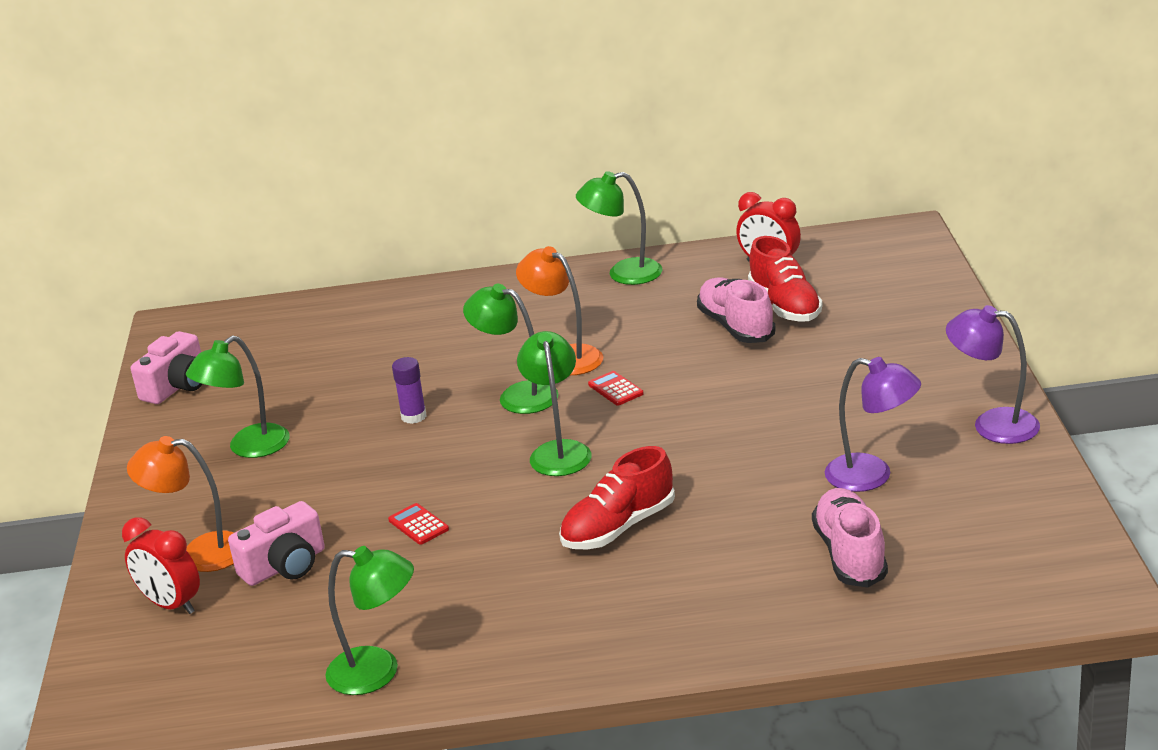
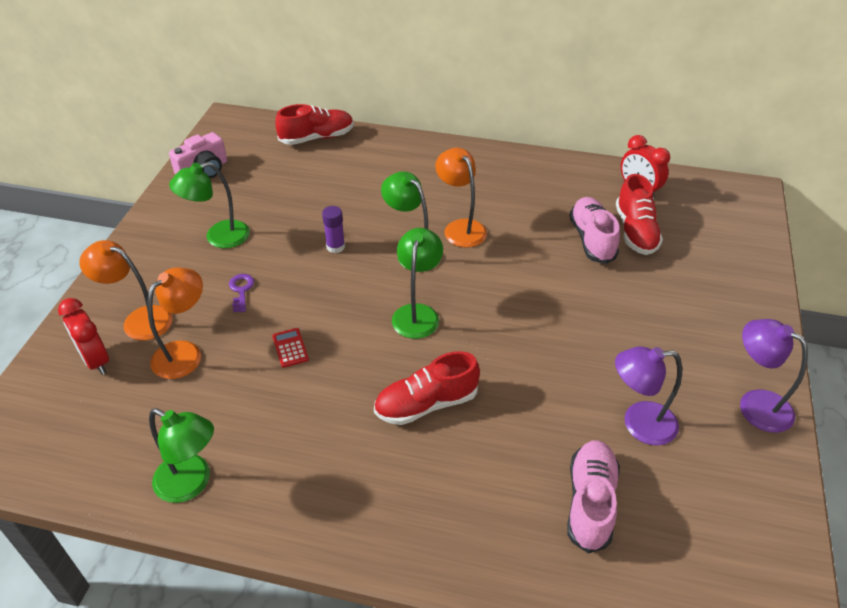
camera: 15 degrees right, 15 degrees up
(285, 566) = (185, 353): pink camera -> orange lamp
(314, 313) = (317, 138): none -> red shoe
(317, 490) = (241, 290): none -> purple key
(615, 389) = (482, 269): red calculator -> none
(623, 274) = (532, 167): green lamp -> none
(872, 476) = (638, 424): purple lamp -> purple lamp turned 135 degrees clockwise

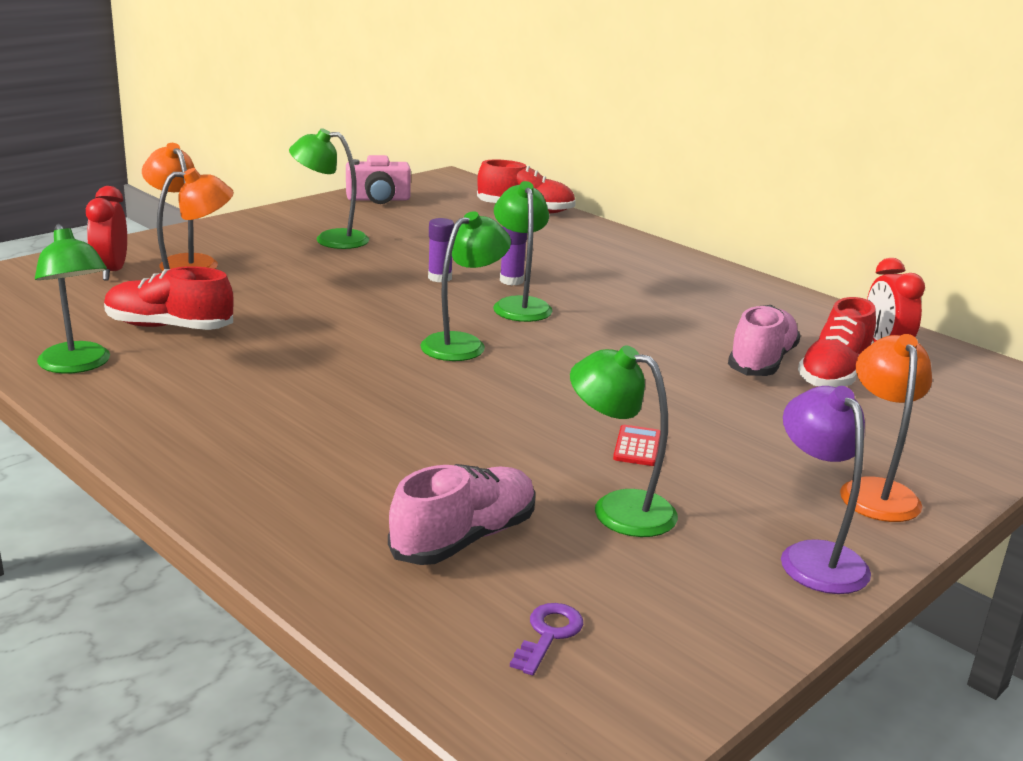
camera: 30 degrees right, 20 degrees down
(241, 290) = (303, 274): purple key -> purple key (548, 634)
(290, 348) = (295, 322): red calculator -> red calculator (637, 446)
(383, 227) = (511, 281): none -> purple glue stick
(426, 404) = (379, 402): red shoe -> red shoe (169, 327)
(460, 228) = (601, 306): orange lamp -> orange lamp (876, 491)
(638, 424) = (618, 508): purple lamp -> green lamp

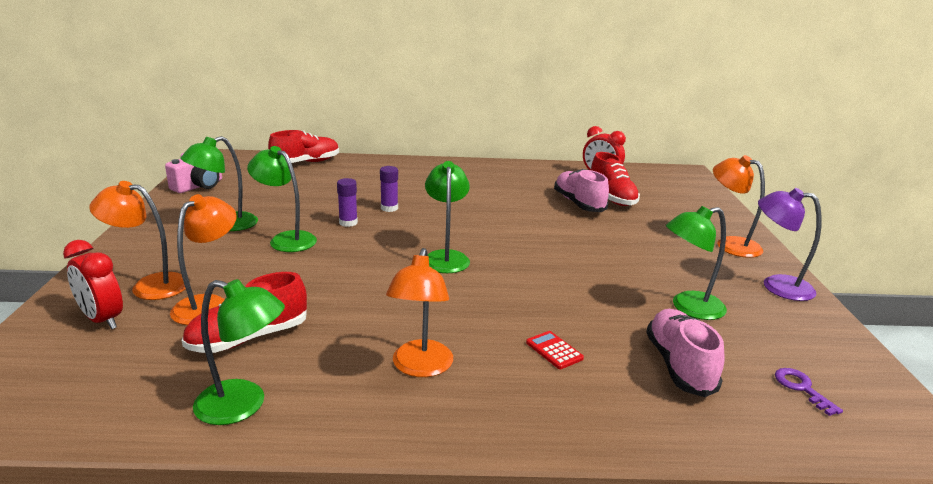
camera: 45 degrees left, 0 degrees up
(237, 409) = (420, 367): none -> orange lamp
(520, 305) = (423, 221): green lamp -> green lamp (286, 239)
(637, 446) = (629, 272): red calculator -> red calculator (554, 350)

